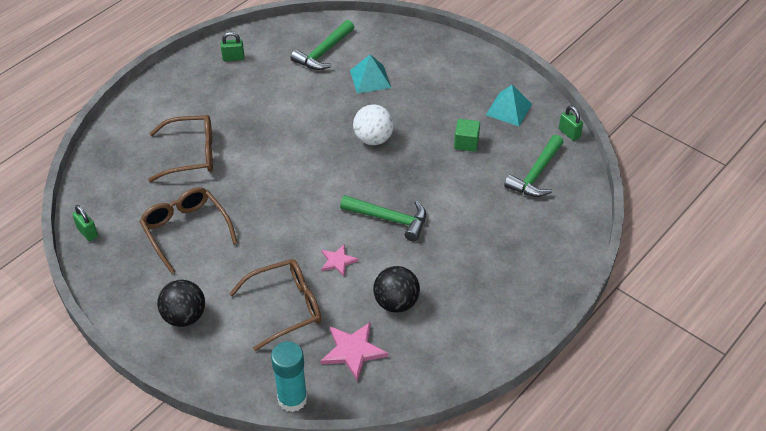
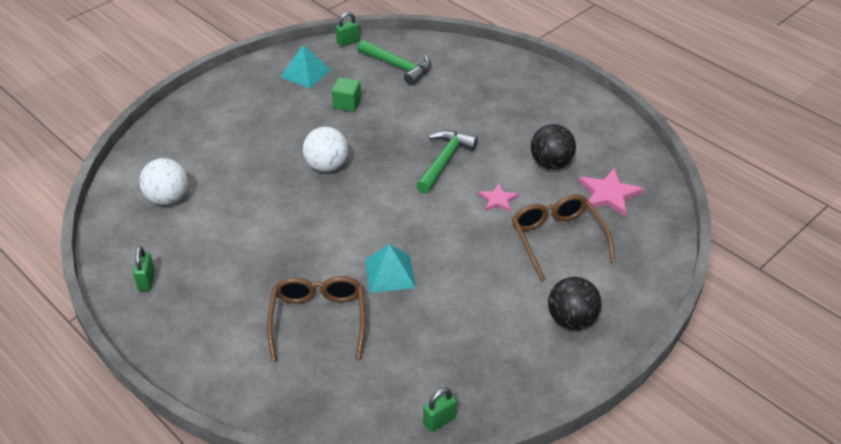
camera: 85 degrees left, 5 degrees down
(186, 230) = (445, 322): brown glasses -> none
(292, 399) = (667, 237): turquoise glue stick -> none
(323, 52) = (167, 198): green hammer -> white ball
(370, 79) = (228, 163): turquoise pyramid -> turquoise pyramid (390, 273)

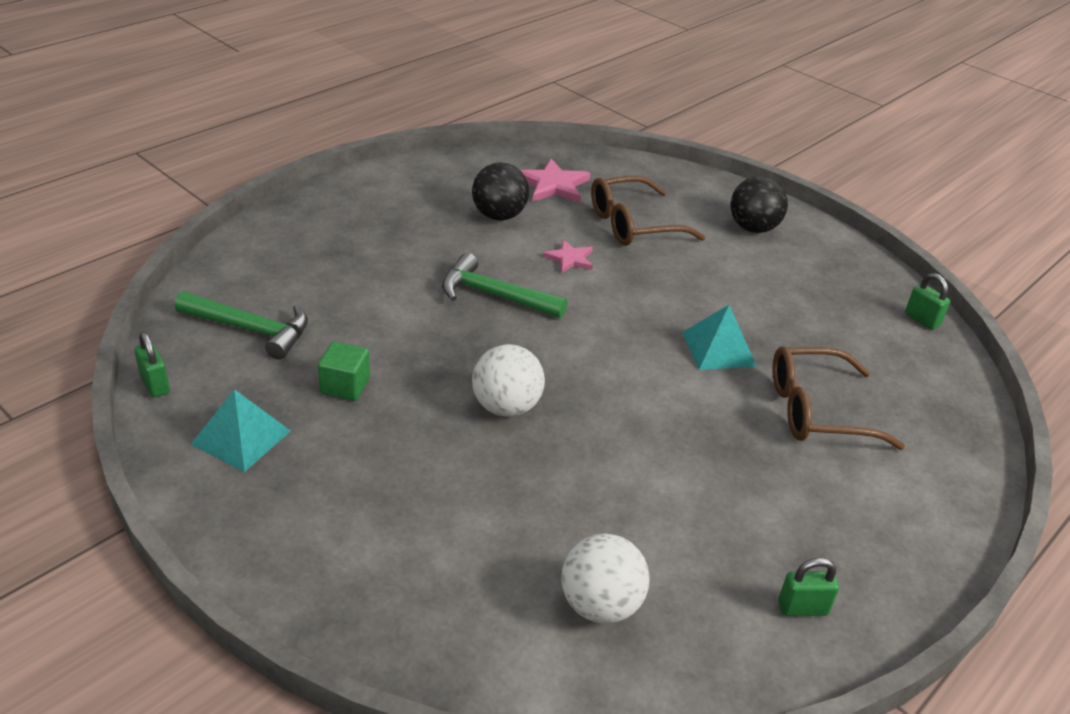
camera: 95 degrees left, 5 degrees down
(398, 66) = (250, 330): green hammer -> green hammer turned 75 degrees clockwise

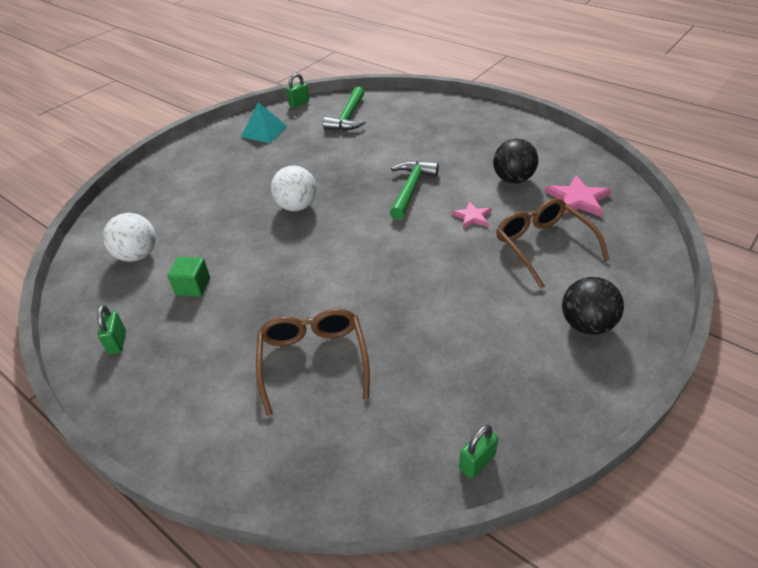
camera: 90 degrees right, 5 degrees up
(345, 386) = (307, 151): green cube -> green cube (193, 286)
(718, 349) = (381, 301): turquoise pyramid -> none

